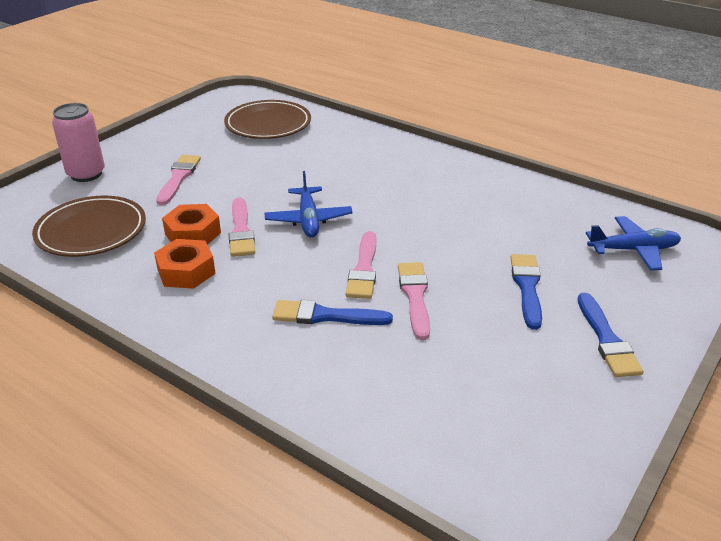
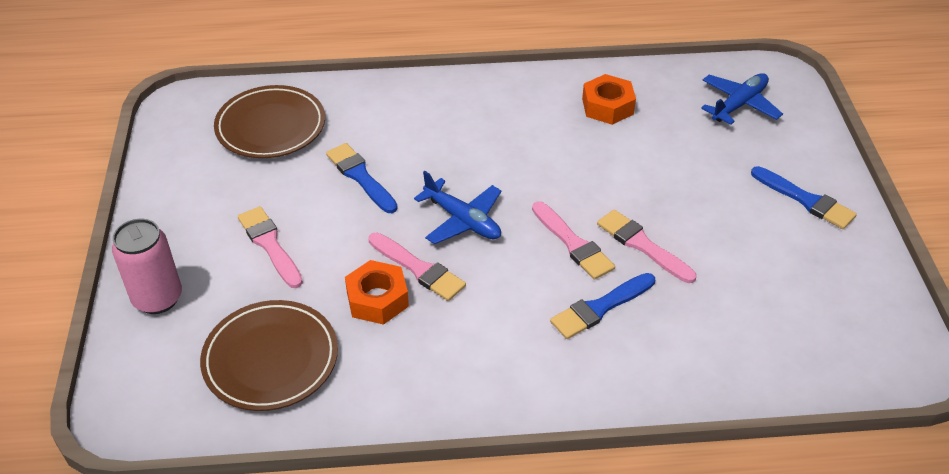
camera: 40 degrees left, 10 degrees up
(186, 271) = (428, 342): orange nut -> orange nut (607, 106)
(527, 287) = (708, 186): blue brush -> blue brush (361, 177)

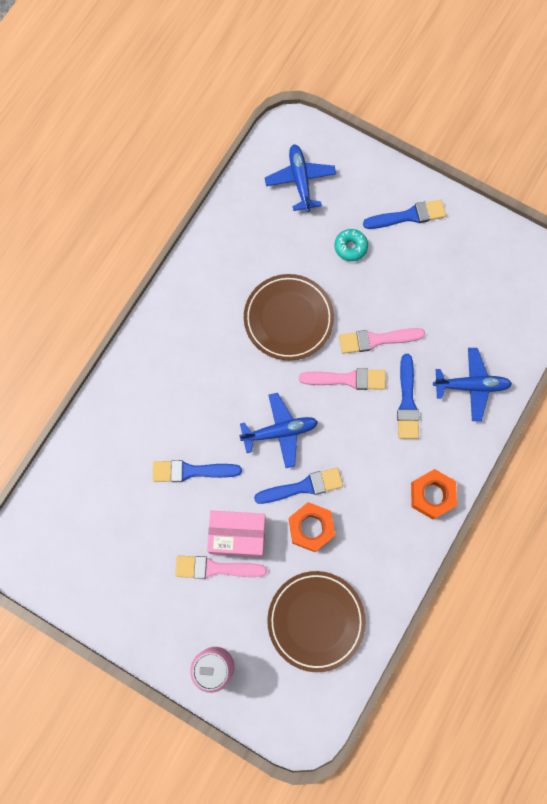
camera: 55 degrees left, 30 degrees up
(271, 126) = (92, 502): brown plate -> brown plate (288, 319)
(320, 244) = (237, 535): none -> pink box
(418, 268) = (302, 487): pink brush -> blue brush
(607, 106) = (240, 263): orange nut -> orange nut (432, 495)
(680, 358) = (471, 386): none -> blue plane
(717, 173) = (350, 247): none -> turquoise donut

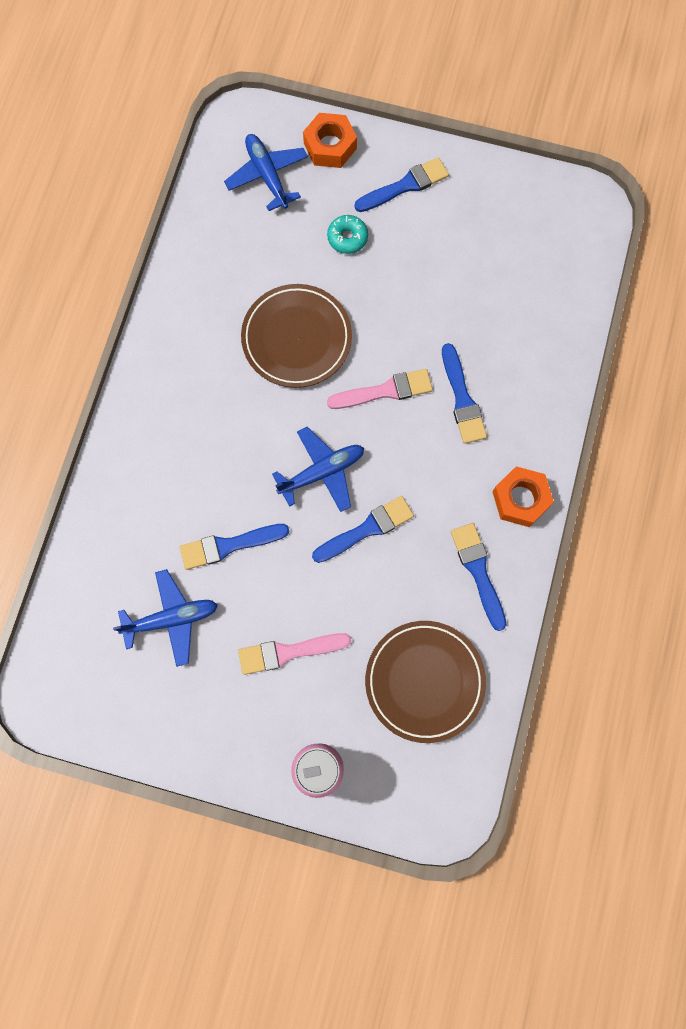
camera: 15 degrees left, 0 degrees up
(237, 535) = (304, 606): pink box -> none
(311, 528) = (389, 574): orange nut -> orange nut (330, 146)
(377, 339) = (407, 336): pink brush -> none
(382, 545) = (478, 572): none -> blue brush
(471, 386) = (531, 362): blue plane -> blue plane (171, 619)

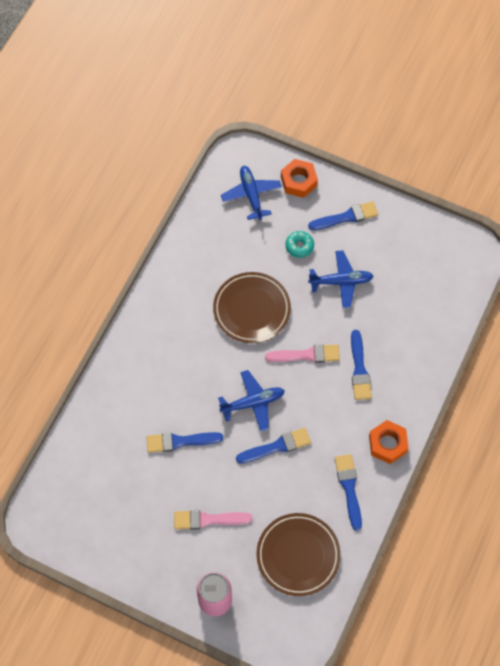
camera: 10 degrees right, 10 degrees down
(171, 619) = (132, 484): blue plane -> blue plane (341, 282)

